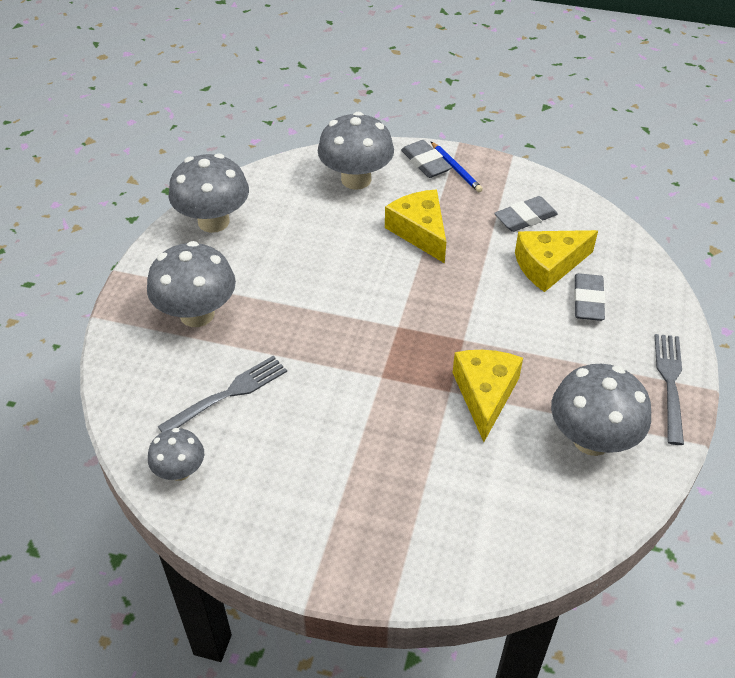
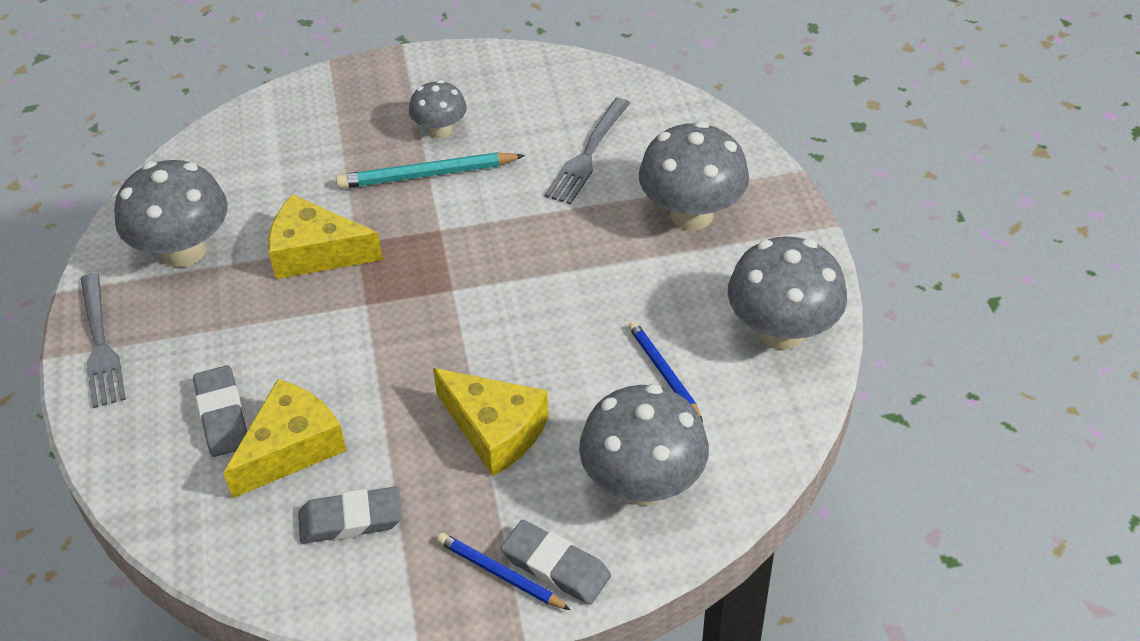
camera: 155 degrees right, 0 degrees up
(180, 471) = (578, 84): grey mushroom -> grey mushroom (440, 130)
(300, 226) = (664, 372): none -> blue pencil
(365, 430) = (427, 175): none -> turquoise pencil
(485, 394) = (315, 252): yellow cheese -> yellow cheese turned 120 degrees clockwise
(525, 217) = (351, 520): grey eraser -> grey eraser turned 45 degrees clockwise

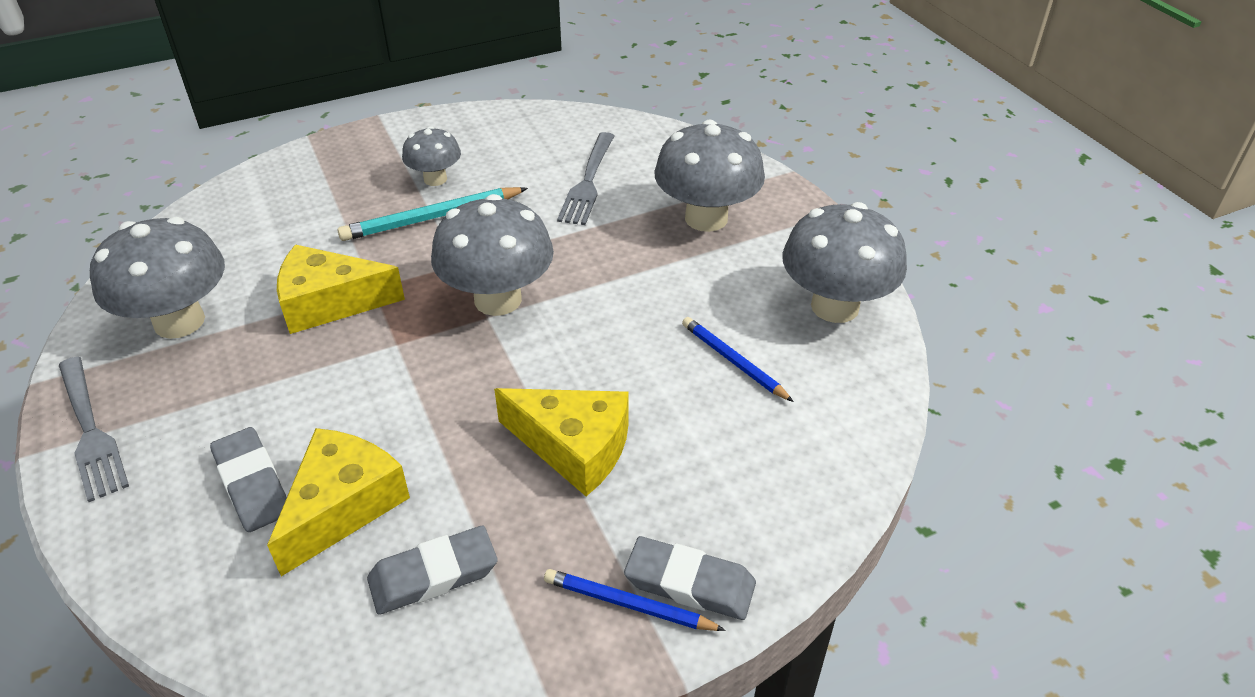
camera: 15 degrees left, 5 degrees down
(643, 484) = (753, 475): grey mushroom -> grey mushroom (498, 299)

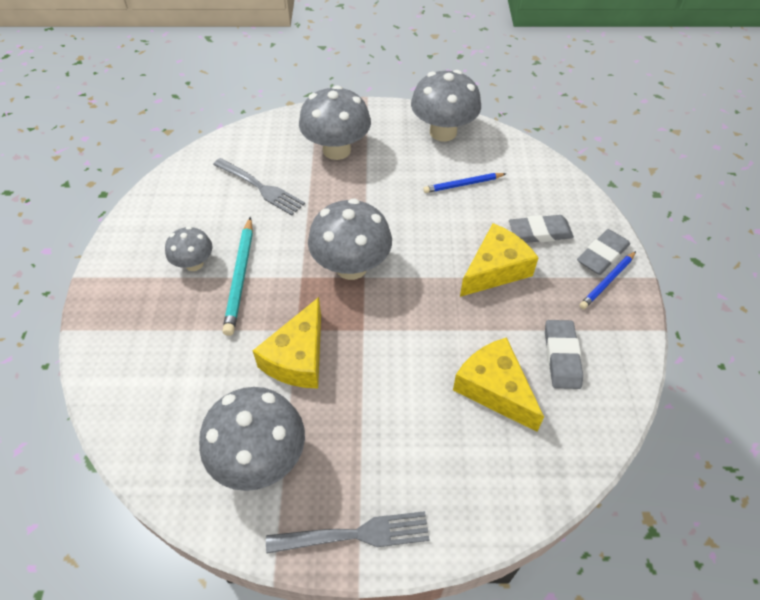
camera: 65 degrees left, 10 degrees up
(252, 484) = (455, 435): grey eraser -> grey eraser (540, 232)

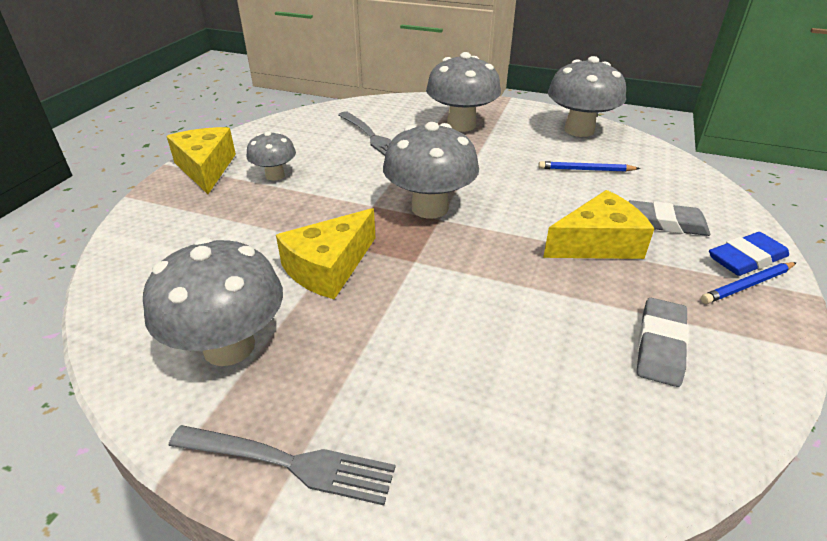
camera: 20 degrees right, 15 degrees down
(240, 277) = (311, 193): turquoise pencil -> none
(494, 389) = (552, 355): yellow cheese -> yellow cheese (206, 168)
(602, 255) = (746, 259): grey eraser -> blue eraser

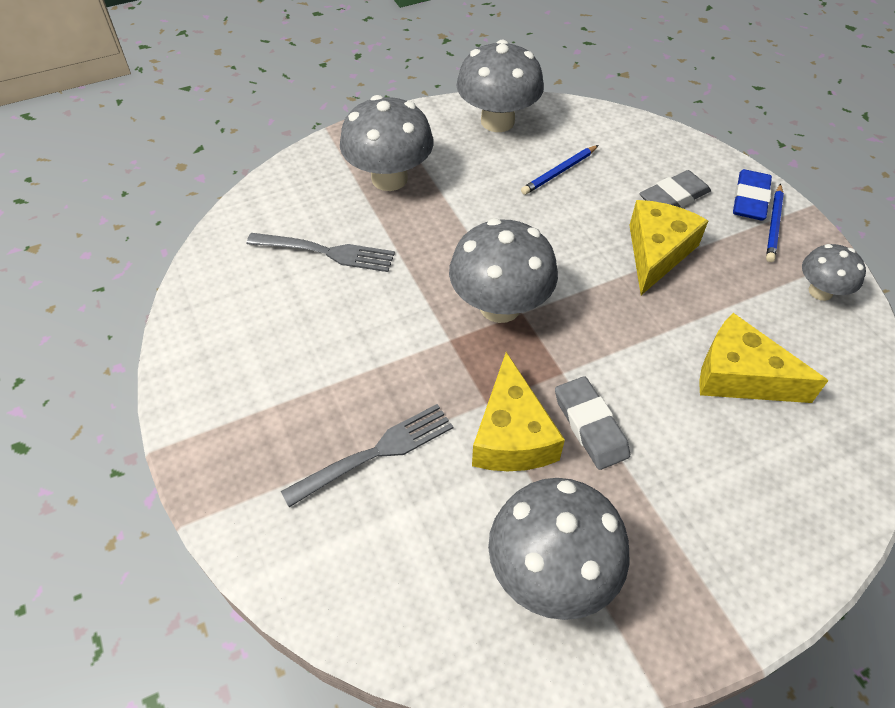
camera: 45 degrees left, 15 degrees up
(206, 168) = (214, 420): yellow cheese -> yellow cheese (740, 376)
(275, 175) = (305, 373): grey mushroom -> grey mushroom (820, 291)
(289, 463) = (715, 607): grey fork -> grey fork (375, 453)
(660, 345) = (785, 319): grey eraser -> grey eraser (590, 425)

